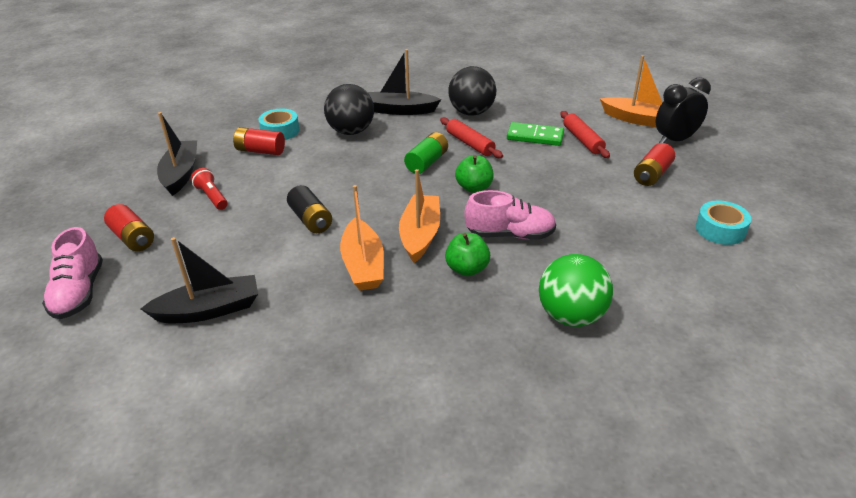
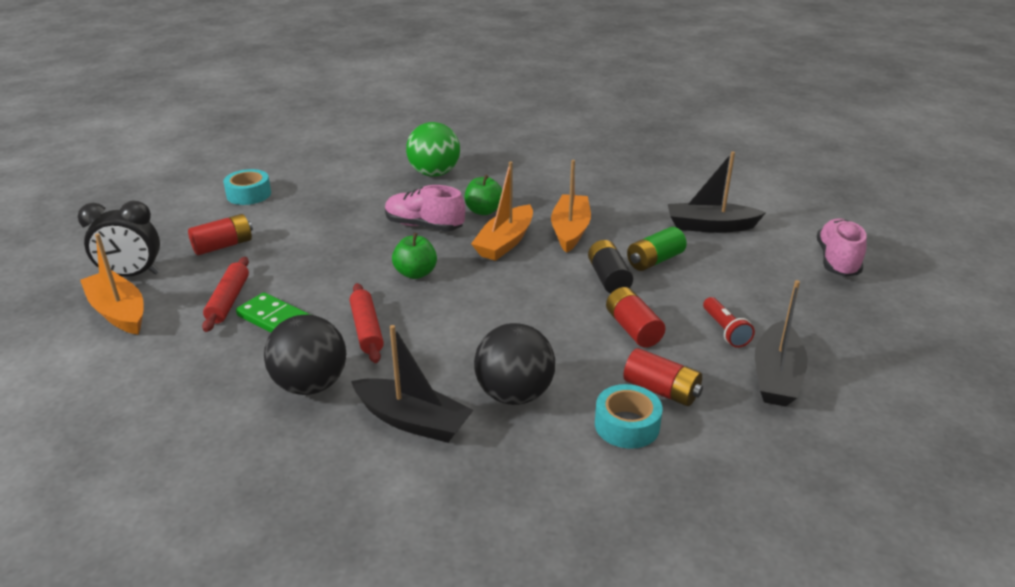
camera: 160 degrees left, 5 degrees down
(133, 238) = (807, 300): red battery -> red battery (633, 329)
(427, 162) = (442, 315): green battery -> green battery (655, 260)

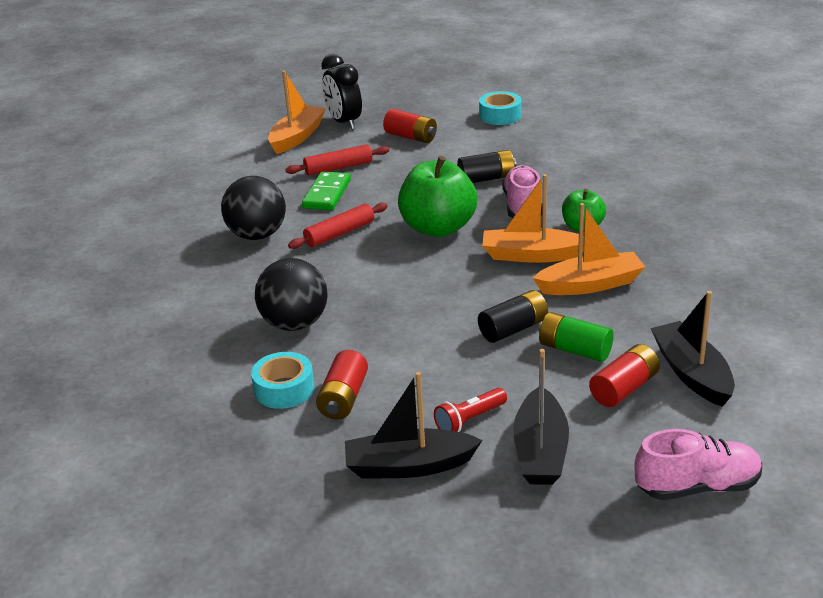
camera: 70 degrees right, 0 degrees up
(356, 229) = (486, 178): none -> black battery
(412, 421) = (239, 288): black boat -> black boat (540, 451)
(415, 273) = (438, 228): green apple -> green apple, size x1.80
(434, 173) = (633, 180): green ball -> none
(633, 329) = (432, 362): red battery -> red battery (624, 388)

